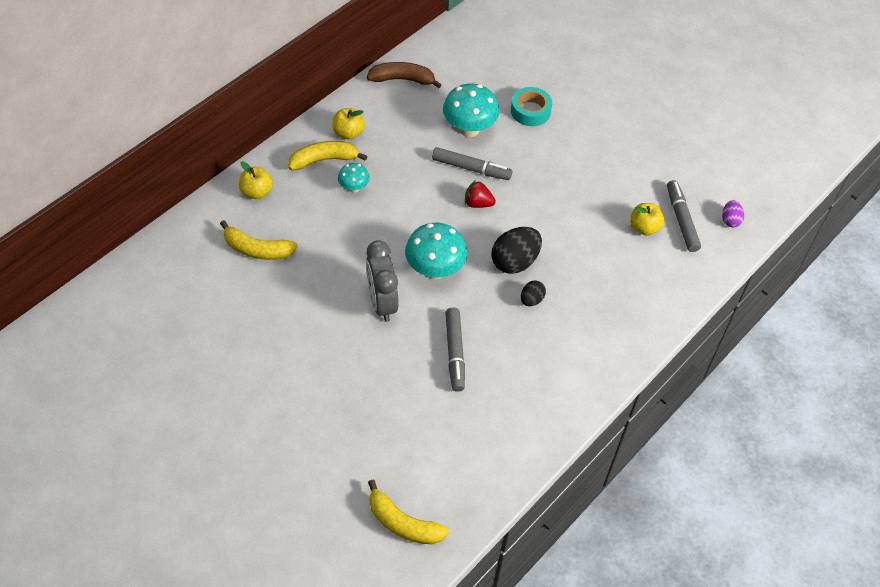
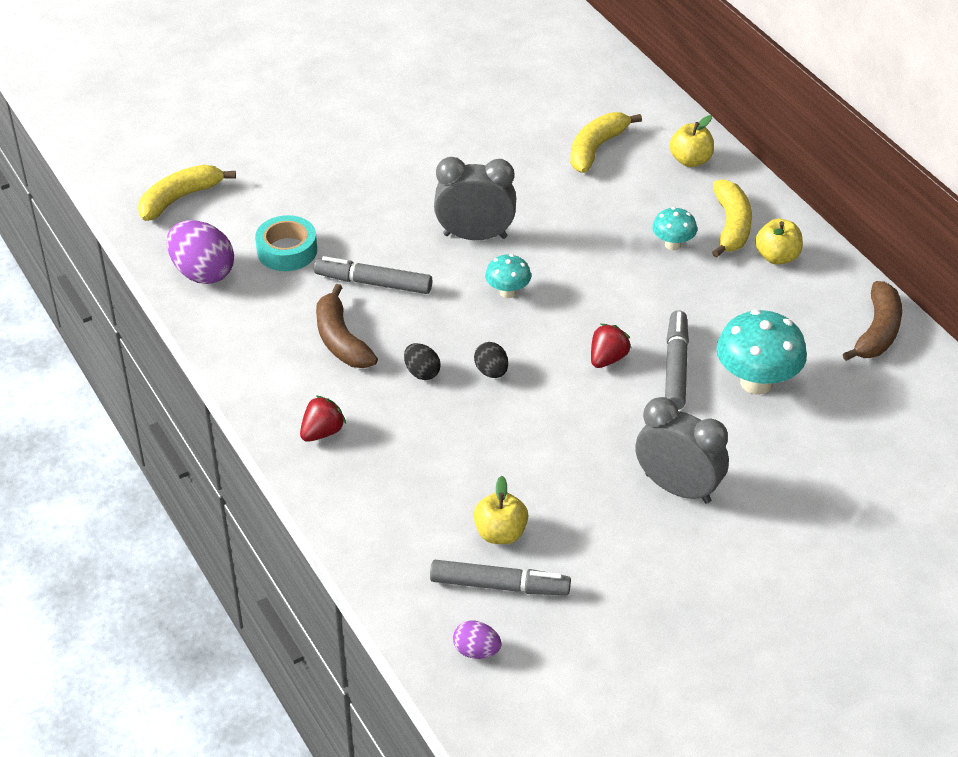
camera: 110 degrees right, 10 degrees down
(435, 270) = (507, 292): turquoise mushroom -> turquoise mushroom, size x0.54
(471, 168) = (676, 367): grey marker -> grey marker turned 150 degrees clockwise
(485, 472) = (203, 272): none -> purple egg
(515, 262) = (491, 371): black egg -> black egg, size x0.53
(520, 356) = (341, 340): none -> brown banana
(530, 111) = (780, 463): turquoise tape -> turquoise tape (287, 251)
(570, 153) = (677, 488): none -> grey clock
(609, 341) = (322, 432): none -> red strawberry

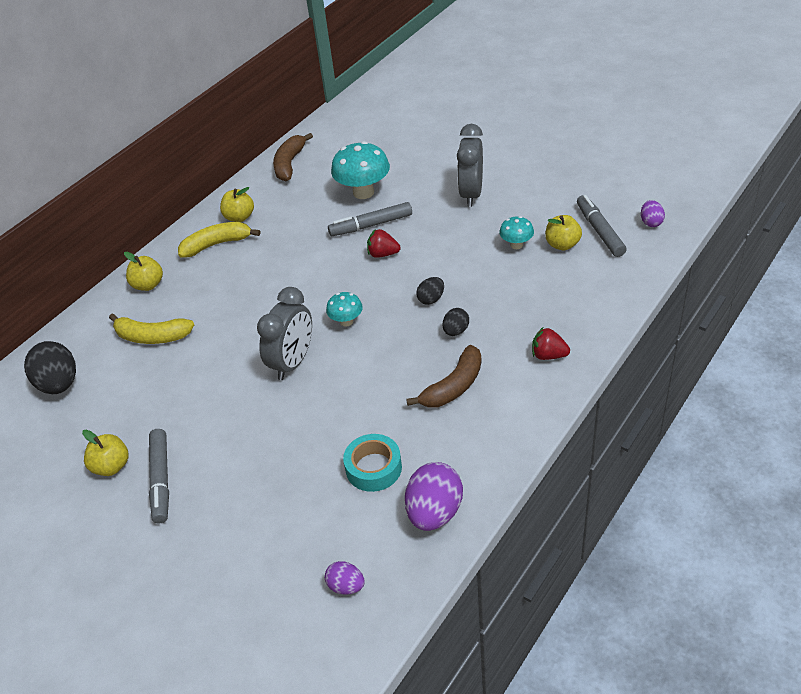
camera: 110 degrees left, 0 degrees up
(180, 198) = (346, 586): yellow banana -> purple egg
(373, 283) = (380, 396): grey marker -> grey marker (161, 480)
(432, 96) = (111, 466): none -> yellow apple
(475, 236) = (293, 362): grey clock -> grey clock turned 135 degrees counterclockwise
(571, 79) = (59, 384): none -> black egg
(673, 244) = (250, 263): turquoise mushroom -> turquoise mushroom (516, 245)
(877, 332) = (289, 164): brown banana -> brown banana turned 75 degrees counterclockwise

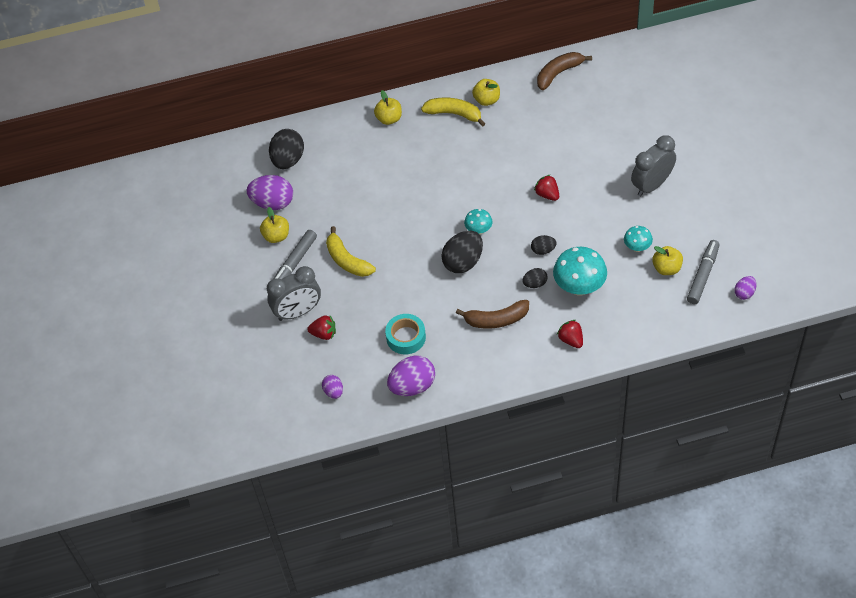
camera: 40 degrees right, 10 degrees up
(76, 436) = (273, 203): none -> purple egg
(152, 337) = (361, 161): yellow banana -> yellow banana (347, 260)
(270, 530) = (324, 334): none -> red strawberry
(293, 362) = (423, 237): grey clock -> grey clock (298, 312)
(360, 358) = (463, 262): none -> black egg
(363, 192) = (583, 134): turquoise mushroom -> turquoise mushroom (579, 287)
(371, 225) = (562, 165): grey marker -> none

